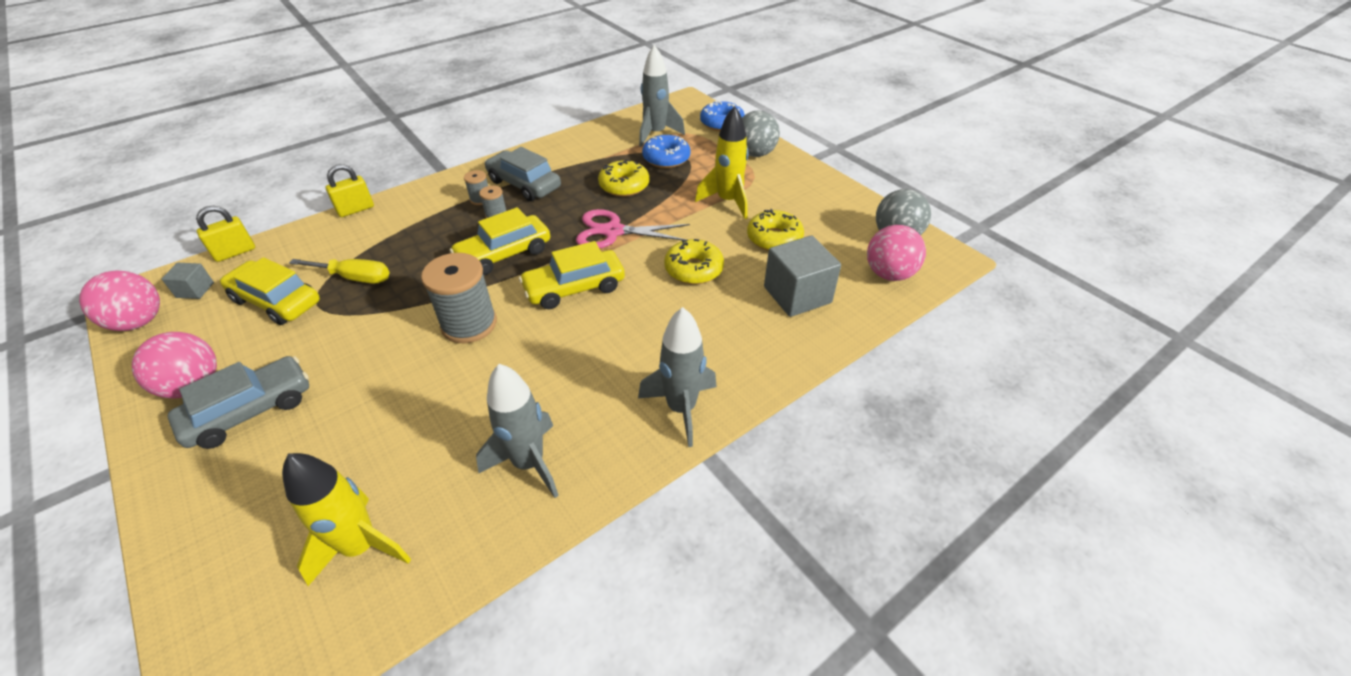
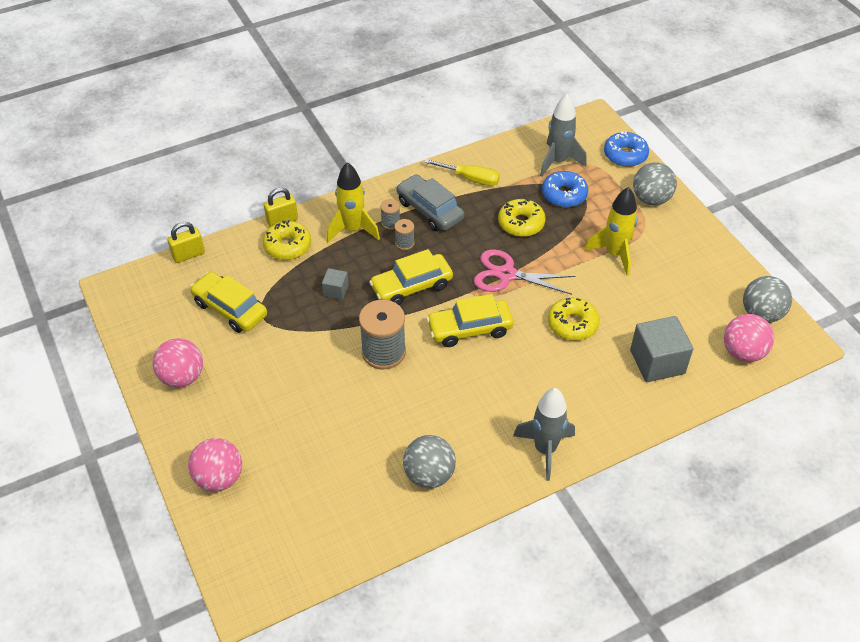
camera: 10 degrees right, 5 degrees up
(139, 322) = (129, 314): pink ball -> pink ball (219, 478)
(195, 290) = (164, 289): grey cube -> grey cube (336, 290)
(250, 411) = (227, 404): grey car -> none
(354, 278) = (289, 294): yellow screwdriver -> yellow screwdriver (470, 179)
(361, 547) = (317, 515): yellow rocket -> yellow rocket (352, 229)
(529, 463) = (429, 475): grey rocket -> grey ball
(774, 238) = (649, 301): yellow donut -> yellow donut (287, 246)

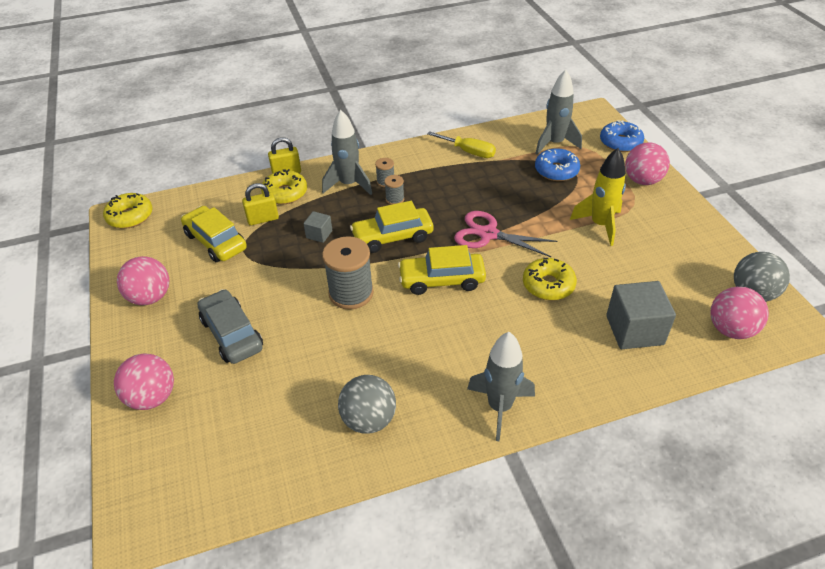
camera: 10 degrees right, 5 degrees down
(188, 255) = (193, 193): yellow padlock -> yellow padlock (263, 219)
(352, 229) = (349, 184): yellow rocket -> grey rocket
(430, 210) = (425, 174): grey car -> grey car (232, 334)
(521, 223) = (510, 191): yellow donut -> yellow donut (130, 216)
(651, 199) = (642, 180): grey ball -> pink ball

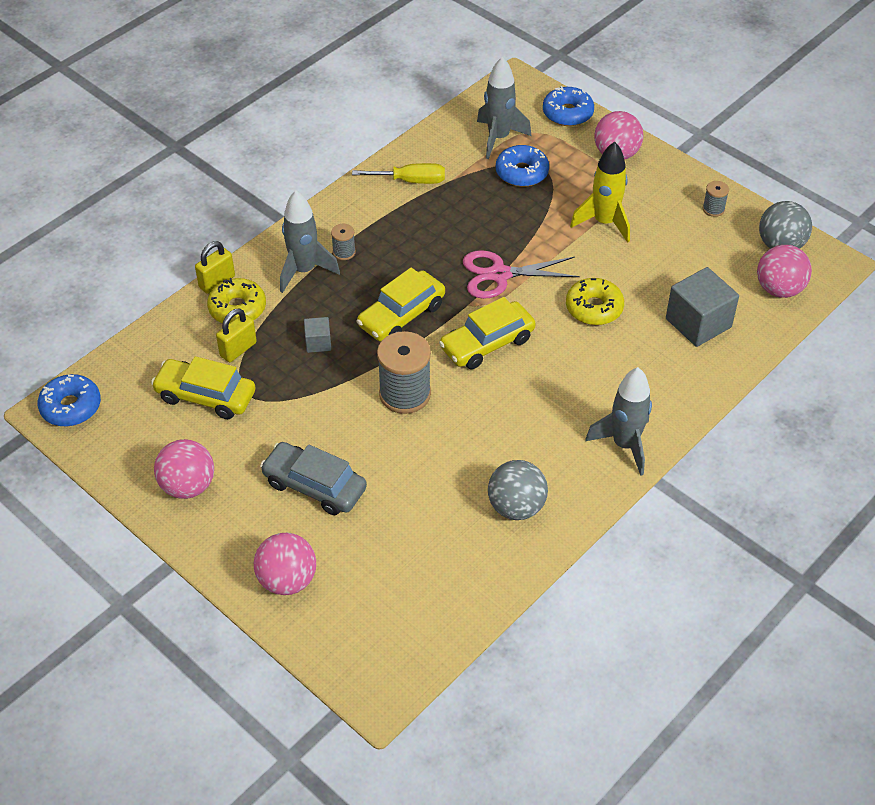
camera: 30 degrees left, 5 degrees up
(130, 216) = (71, 407): yellow donut -> blue donut
(395, 199) = (370, 270): grey spool -> grey spool (713, 209)

